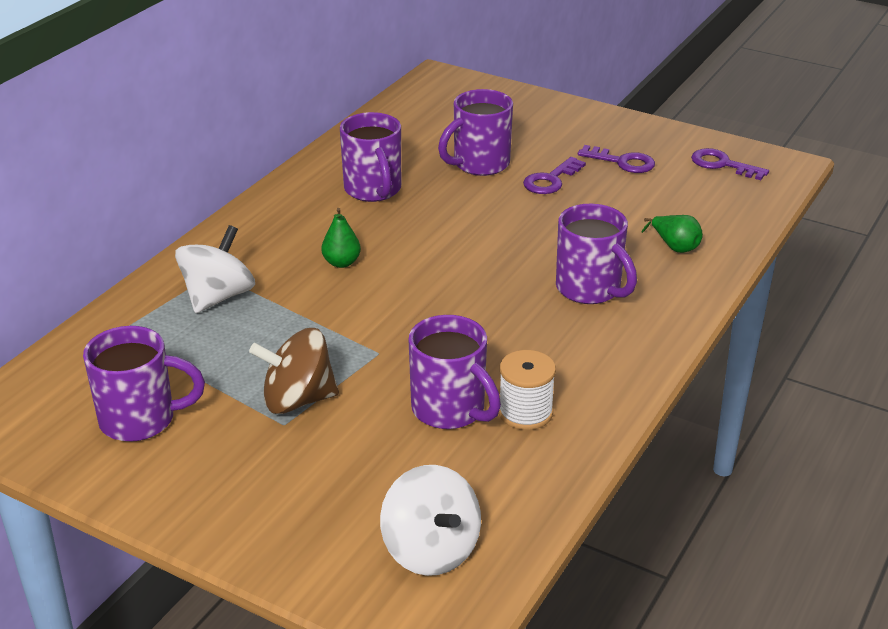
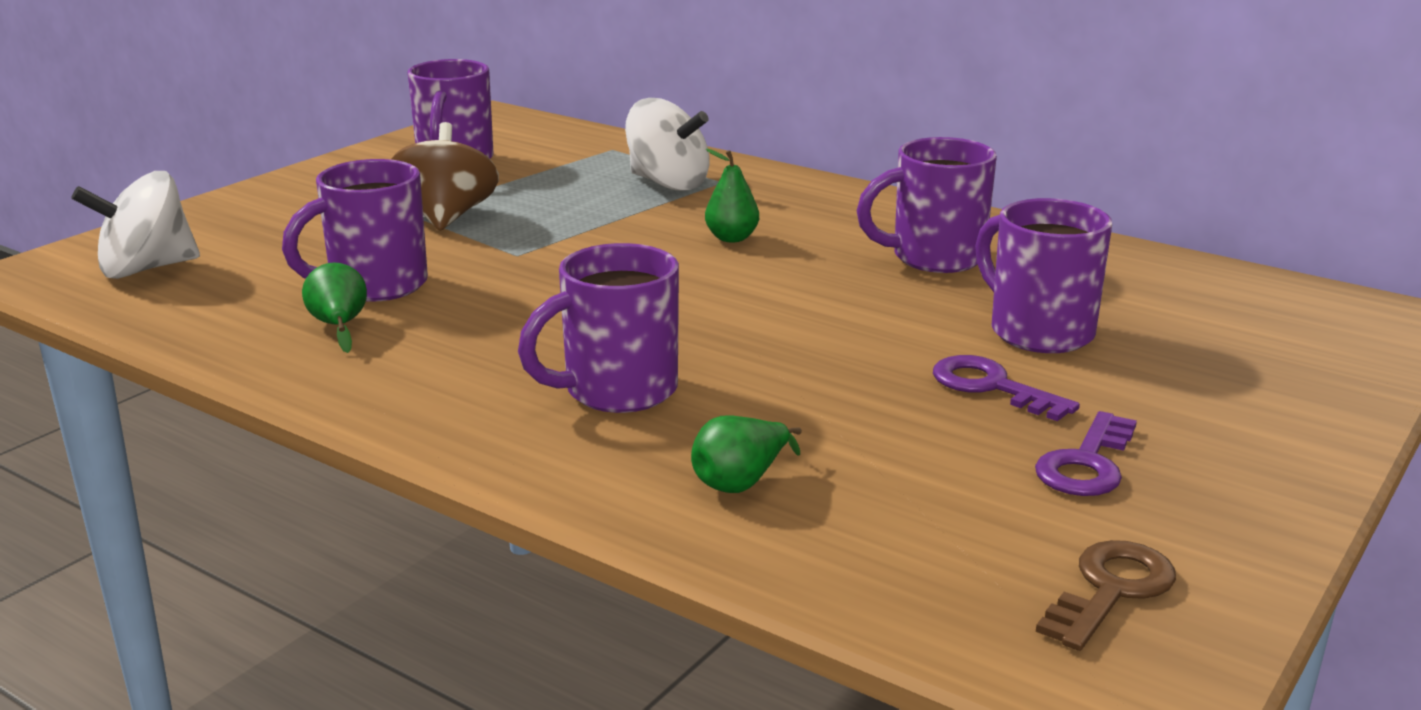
camera: 95 degrees right, 10 degrees down
(525, 412) = (339, 326): white spool -> green pear
(722, 164) = (1110, 590): purple key -> brown key

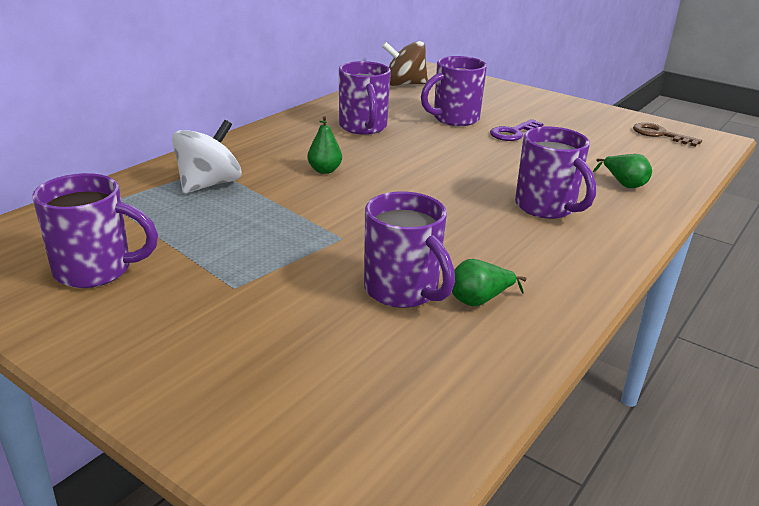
camera: 90 degrees left, 5 degrees up
(146, 269) = (359, 428): white spinning top -> none
(446, 217) = (254, 268): brown spinning top -> brown spinning top (404, 84)
(1086, 464) = (574, 127): purple key -> none

